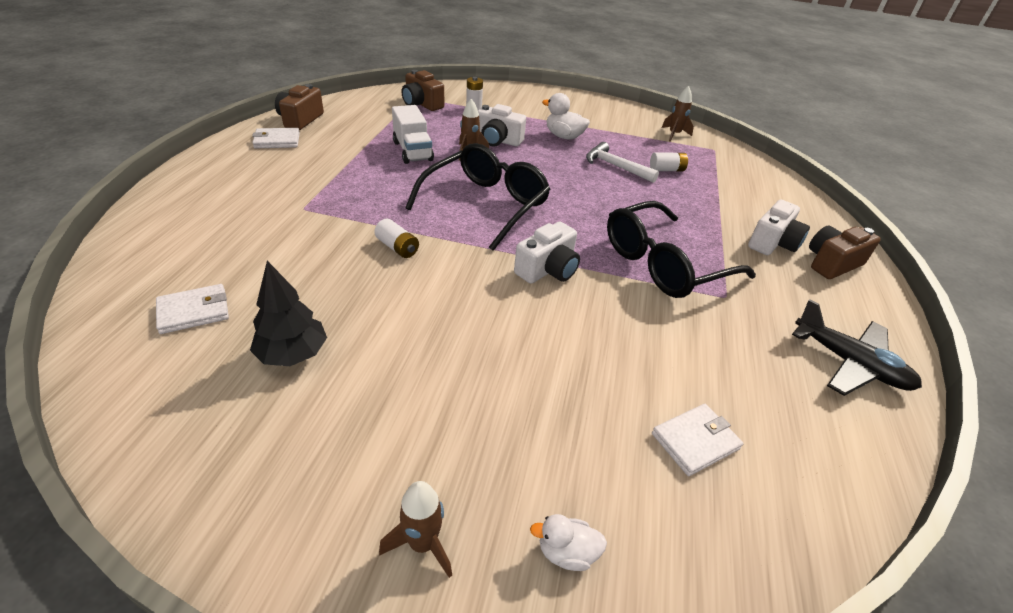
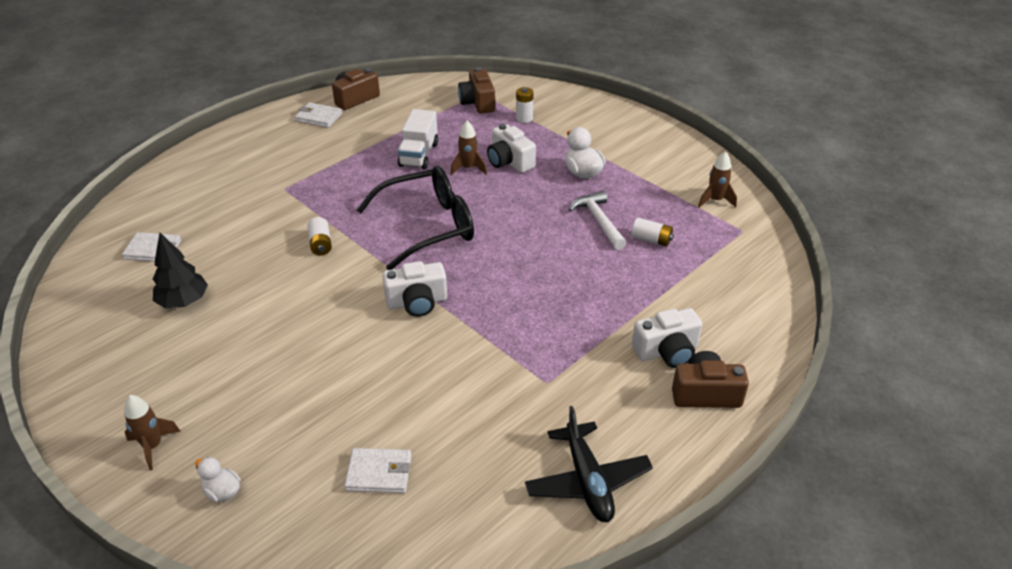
camera: 35 degrees right, 0 degrees up
(663, 264) = (525, 332): black glasses -> none

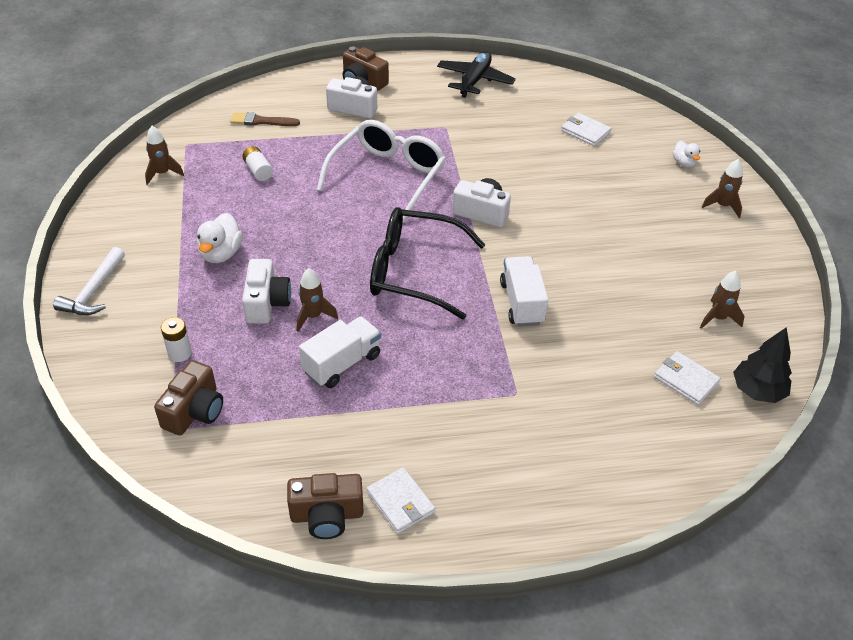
camera: 145 degrees left, 5 degrees up
(134, 310) = (718, 318): none -> brown rocket
(183, 302) = (671, 305): black tree -> black tree (757, 391)
(321, 244) = (522, 303): white battery -> white truck
(538, 292) = (388, 176): none -> white glasses
(598, 221) = (273, 204): white hammer -> white hammer (94, 291)
(723, 285) = (261, 121): none -> brown brush

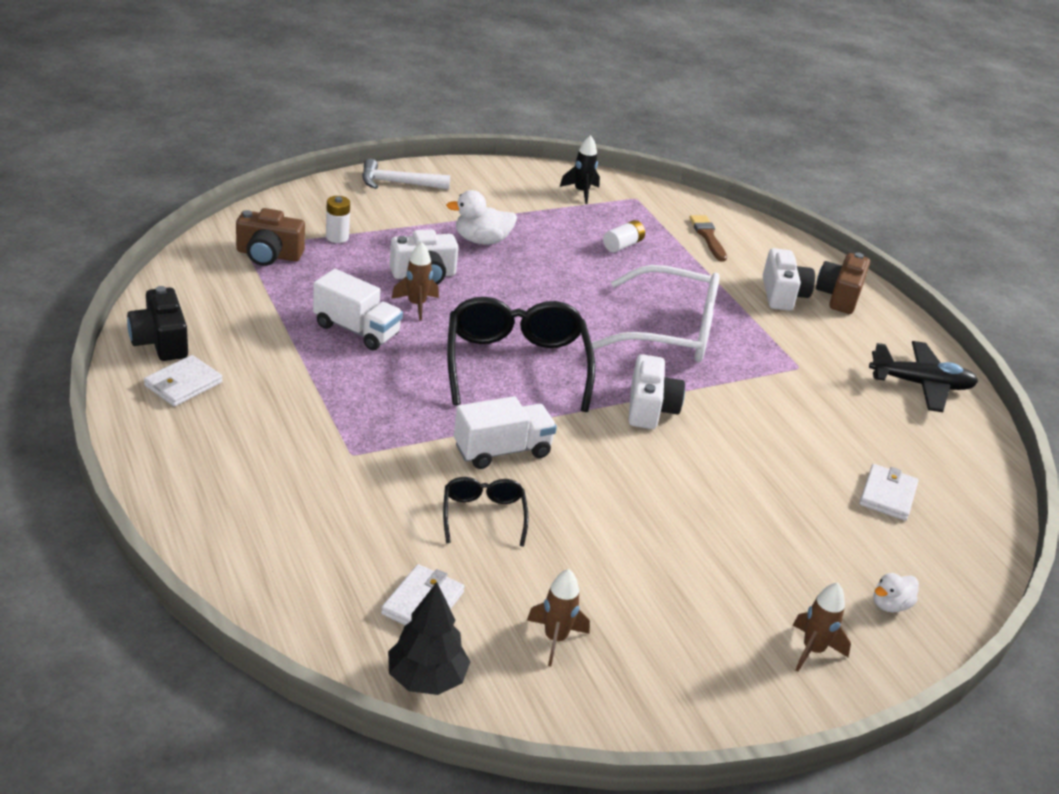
camera: 70 degrees right, 10 degrees down
(163, 173) = (581, 192): brown rocket -> black rocket
(327, 515) = (160, 341): brown camera -> black camera
(595, 329) = (483, 515): none -> black glasses

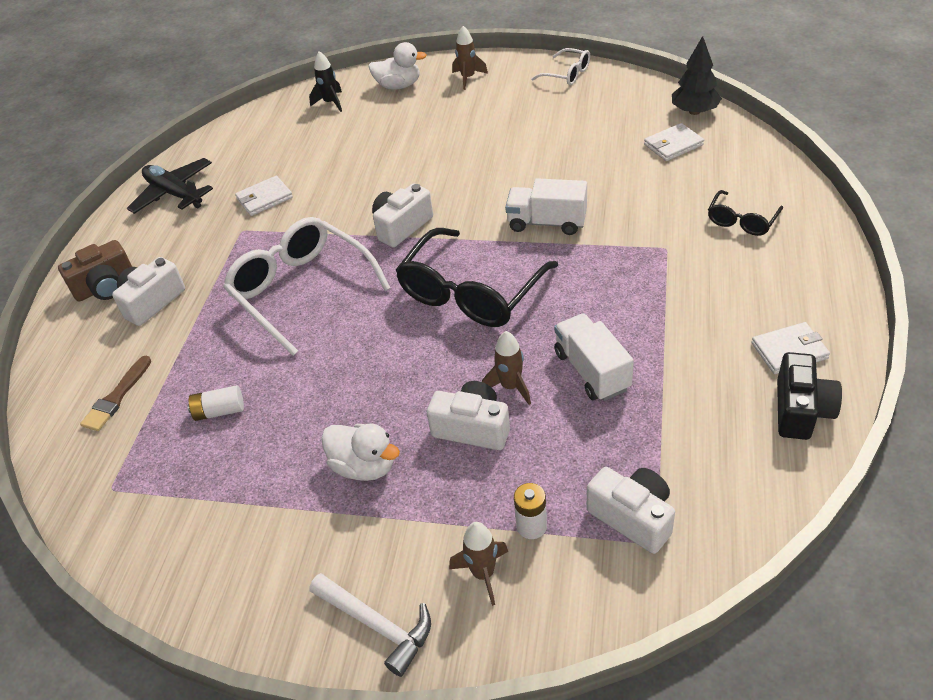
camera: 135 degrees left, 10 degrees up
(268, 255) = (633, 517): brown camera -> white camera
(483, 515) = (597, 183): black glasses -> black glasses (741, 221)
(555, 639) = (606, 112): brown rocket -> brown rocket (483, 574)
(581, 192) = (161, 522): black rocket -> black rocket (330, 103)
(675, 706) = (567, 74): none -> white glasses
(887, 495) = (315, 134): white wallet -> white wallet (264, 198)
(890, 605) = (398, 86): white duck -> white duck, size x1.60

